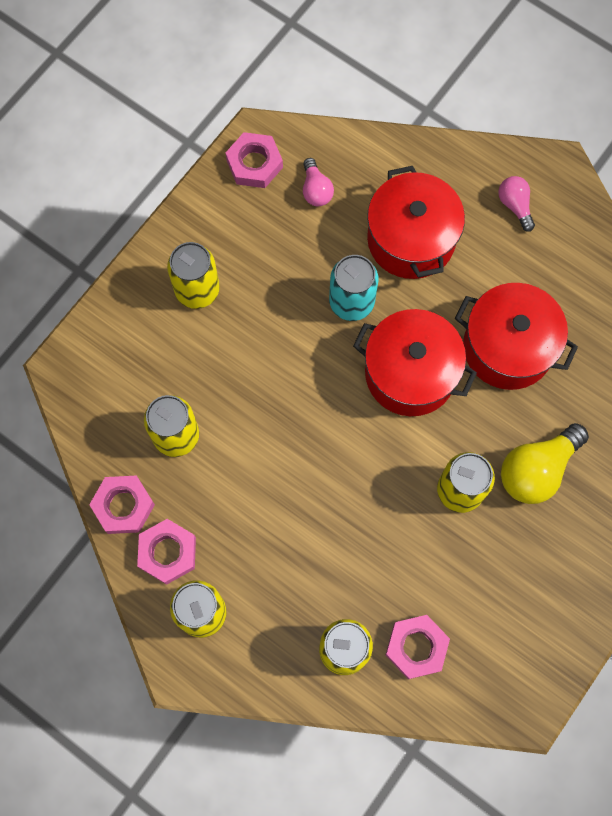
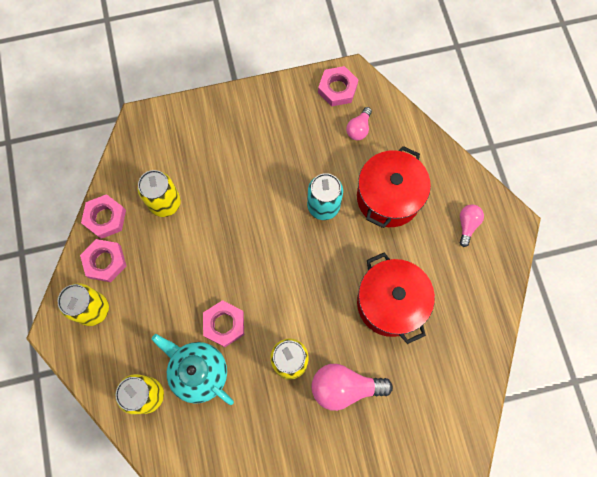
camera: 40 degrees right, 0 degrees up
(197, 290) = (245, 134): yellow can -> none
(376, 580) = (199, 372): none -> turquoise teapot
(410, 373) = (321, 272): red pot -> none
(416, 647) = (187, 429): pink nut -> pink nut (224, 324)
(537, 469) = (345, 387): yellow light bulb -> pink light bulb

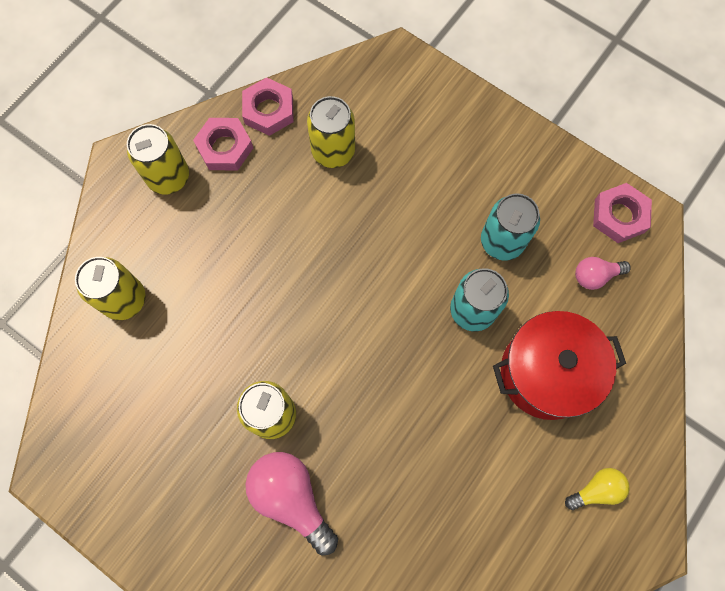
camera: 50 degrees right, 0 degrees up
(199, 372) = (187, 330): turquoise teapot -> none
(224, 324) = (256, 314): pink nut -> none
(299, 158) = (502, 241): none -> turquoise can
(390, 303) = (427, 473): red pot -> none
(467, 225) = (596, 490): pink light bulb -> yellow light bulb

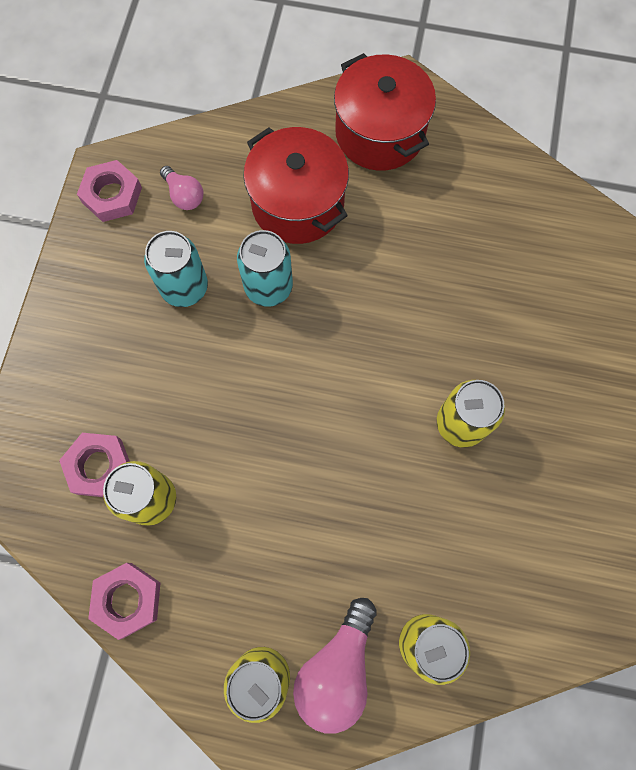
camera: 115 degrees left, 0 degrees up
(225, 147) = (197, 627): pink nut -> pink nut (99, 466)
(292, 498) = (522, 370): pink light bulb -> pink light bulb (337, 668)
(596, 490) = (380, 133): yellow light bulb -> red pot

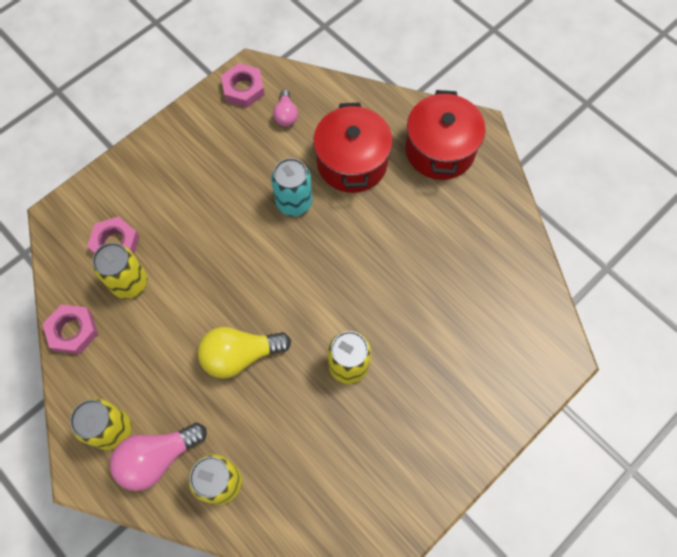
camera: 35 degrees right, 5 degrees down
(184, 287) = (243, 171): turquoise can -> none
(339, 492) = (240, 355): none -> yellow light bulb

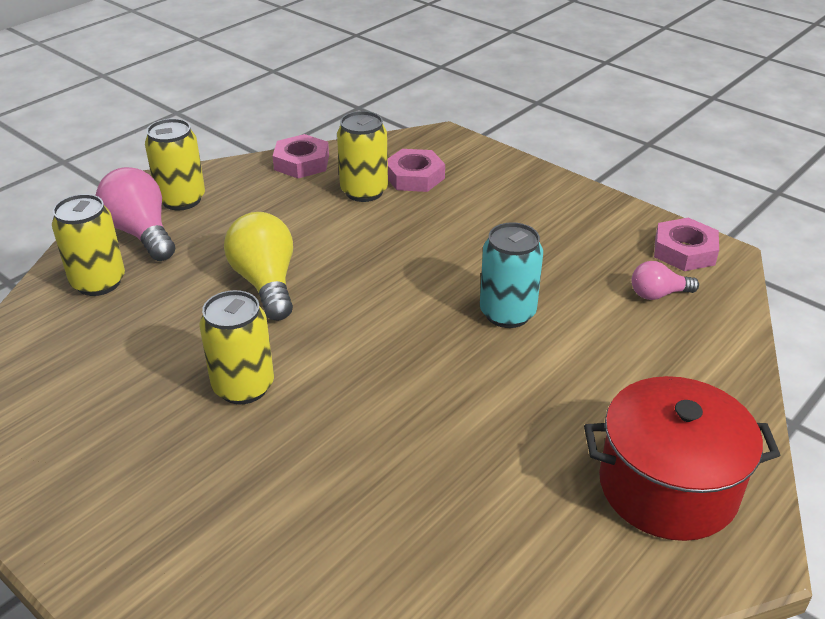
camera: 85 degrees right, 30 degrees down
(352, 162) = (598, 370): red pot -> none

